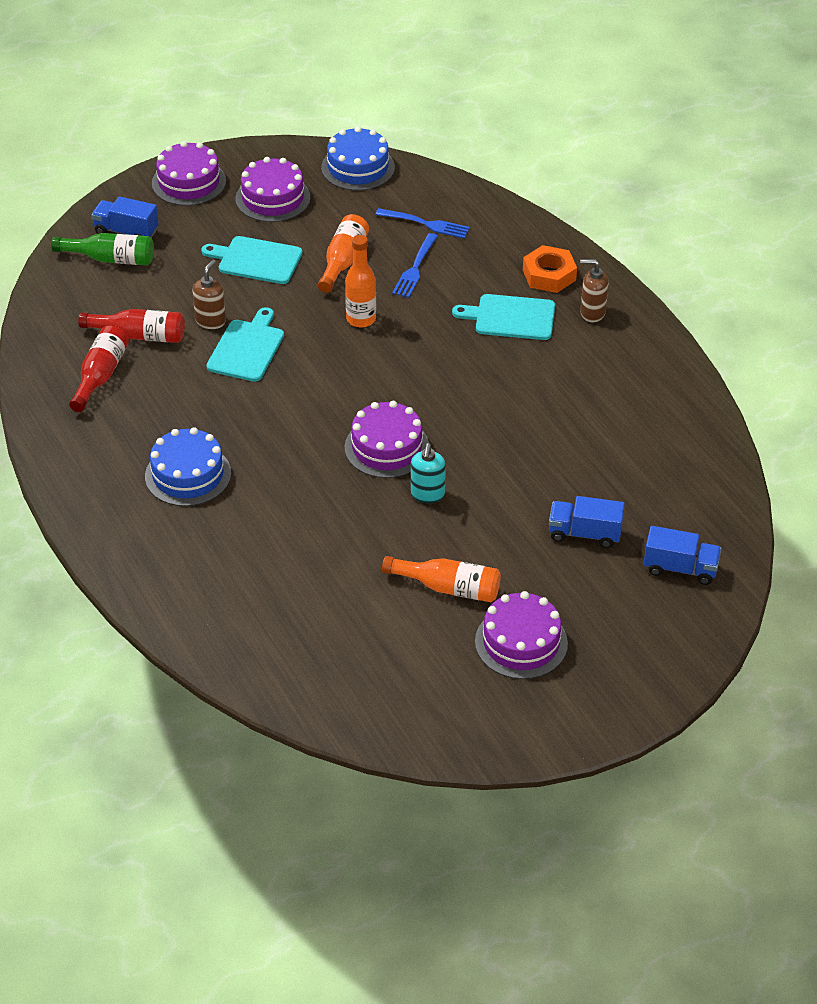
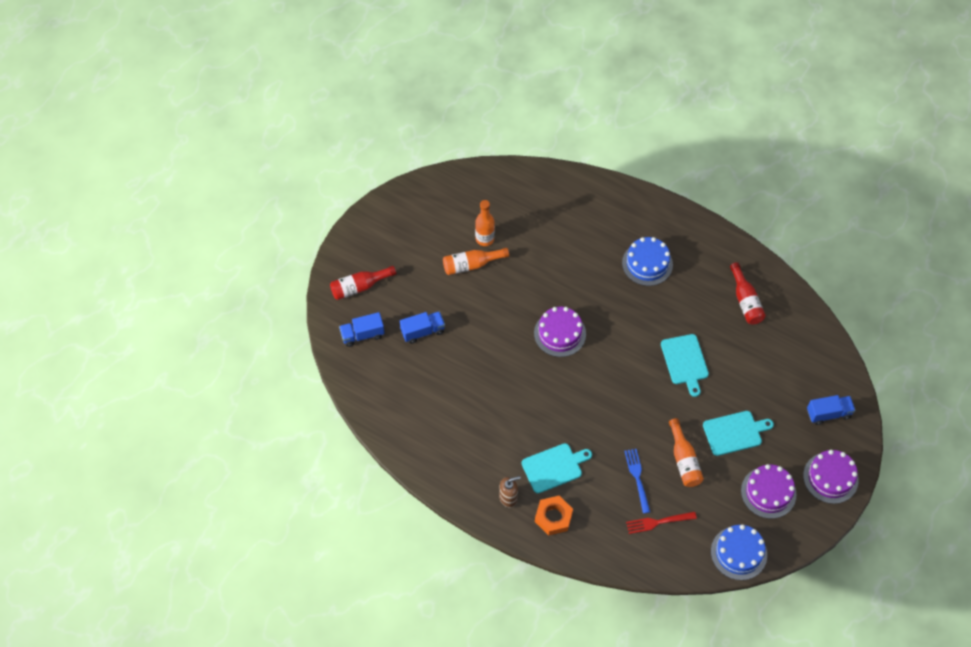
camera: 150 degrees right, 15 degrees up
(110, 259) = (817, 387): green bottle -> none
(140, 335) = (750, 339): red bottle -> red bottle (359, 287)
(210, 321) = (721, 371): brown soap dispenser -> none
(361, 319) = (639, 418): orange bottle -> orange bottle (484, 239)
(425, 224) = (658, 522): blue fork -> red fork
(427, 495) = (518, 314): turquoise soap dispenser -> none
(521, 642) = (418, 252): purple cake -> none

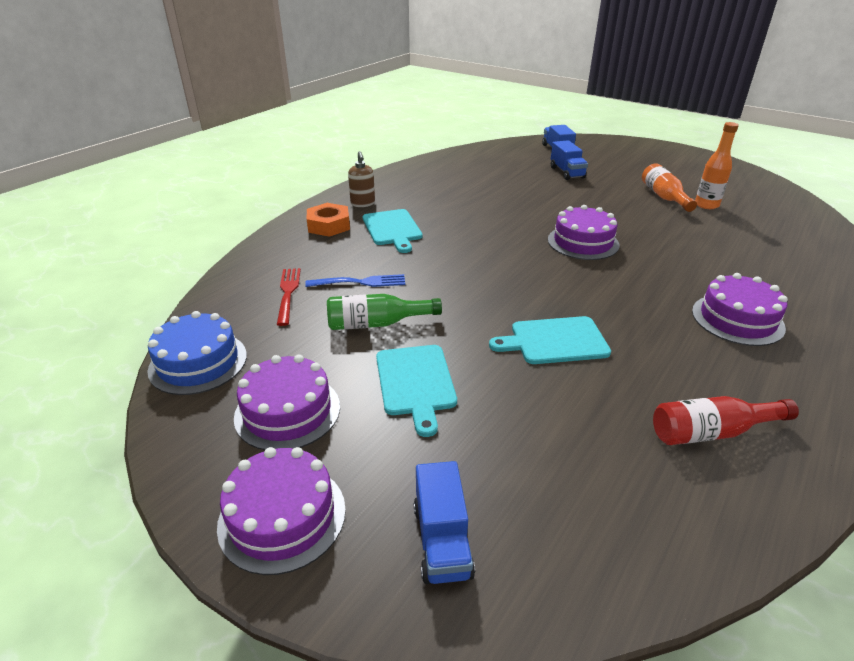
camera: 95 degrees right, 25 degrees down
(359, 287) = (611, 150): red bottle -> none
(647, 263) = (737, 319): blue cake -> purple cake
(684, 460) = (377, 323): orange bottle -> green bottle

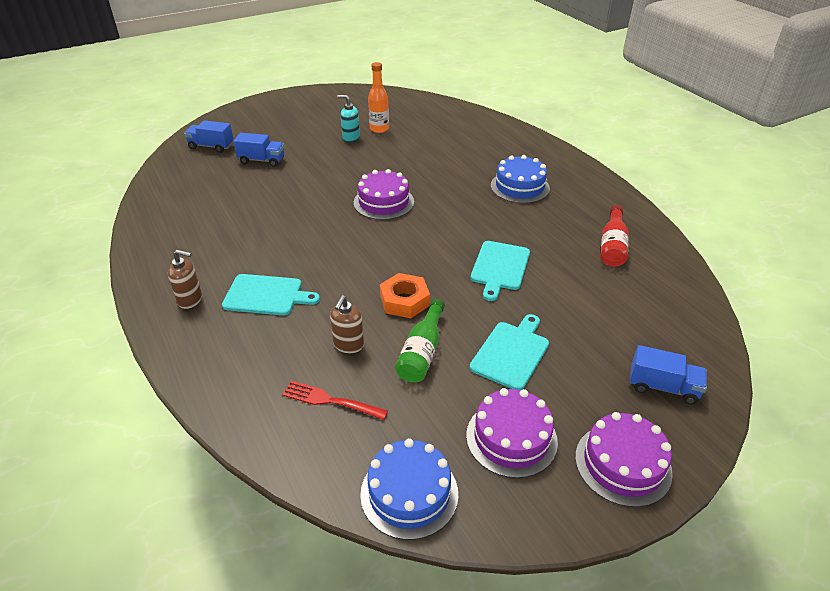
camera: 65 degrees left, 5 degrees up
(328, 225) = (215, 338): orange nut -> orange nut (404, 301)
(359, 282) = (348, 345): blue fork -> brown soap dispenser
(415, 383) = (511, 353): turquoise cutting board -> turquoise cutting board turned 75 degrees counterclockwise
(664, 197) = (351, 138): orange bottle -> turquoise soap dispenser
(737, 319) = (519, 187): purple cake -> blue cake

